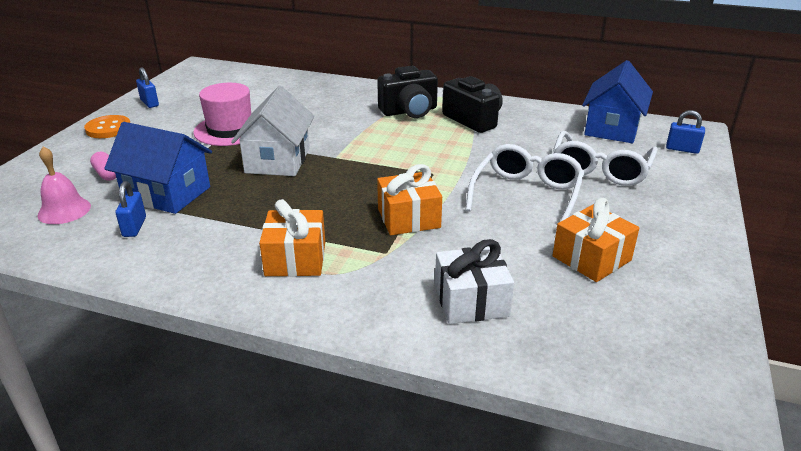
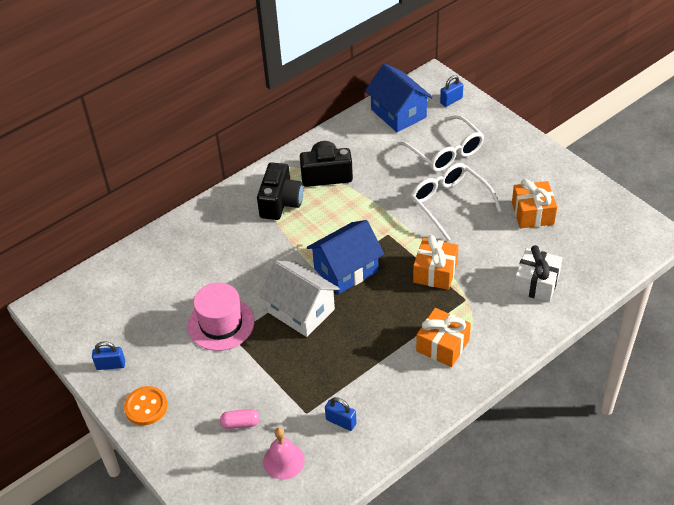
camera: 55 degrees left, 15 degrees up
(167, 193) = (304, 392): blue house -> blue house (346, 270)

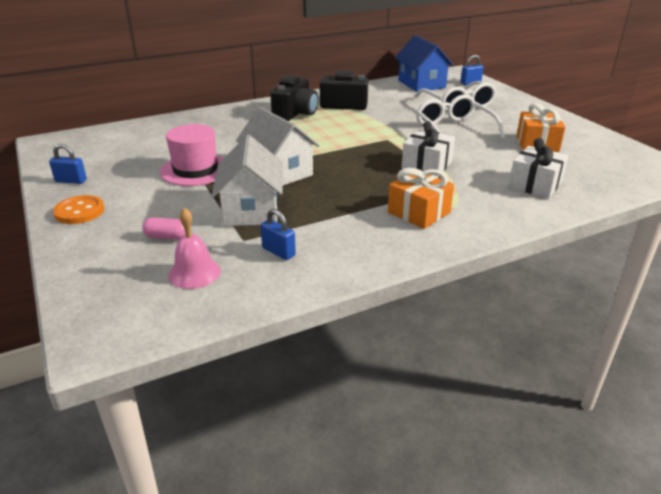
camera: 10 degrees right, 15 degrees down
(297, 372) = (251, 210): none -> white house
(346, 270) = (336, 154): blue house -> none
(435, 272) = (426, 165): orange gift -> white gift

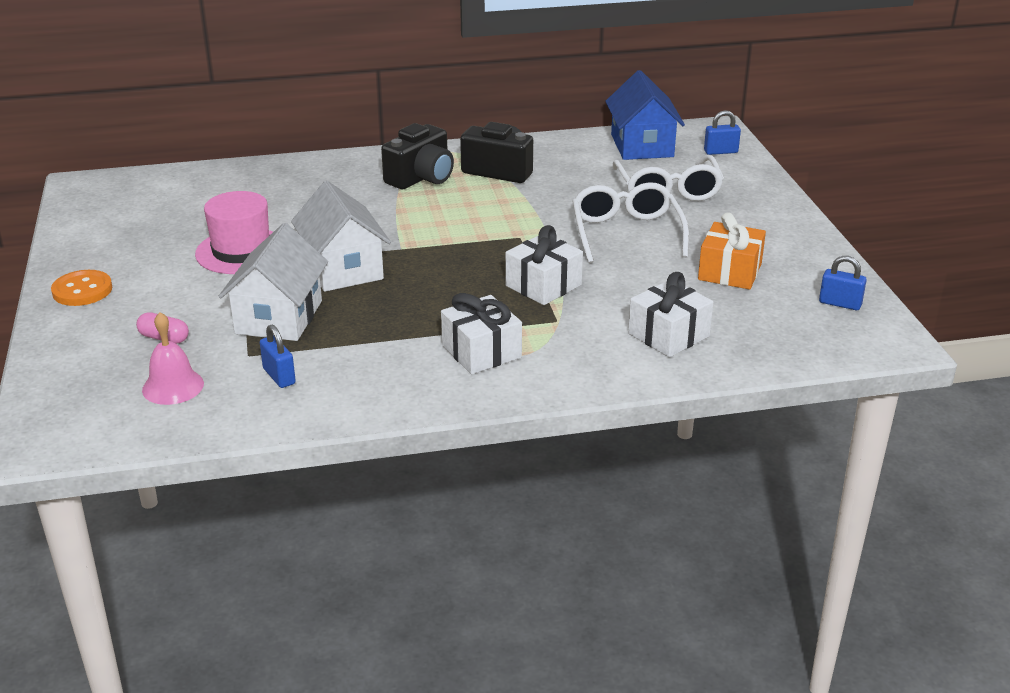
camera: 15 degrees right, 0 degrees up
(71, 181) = (88, 247): blue padlock -> blue padlock (840, 303)
(419, 212) = (481, 351): orange gift -> white gift

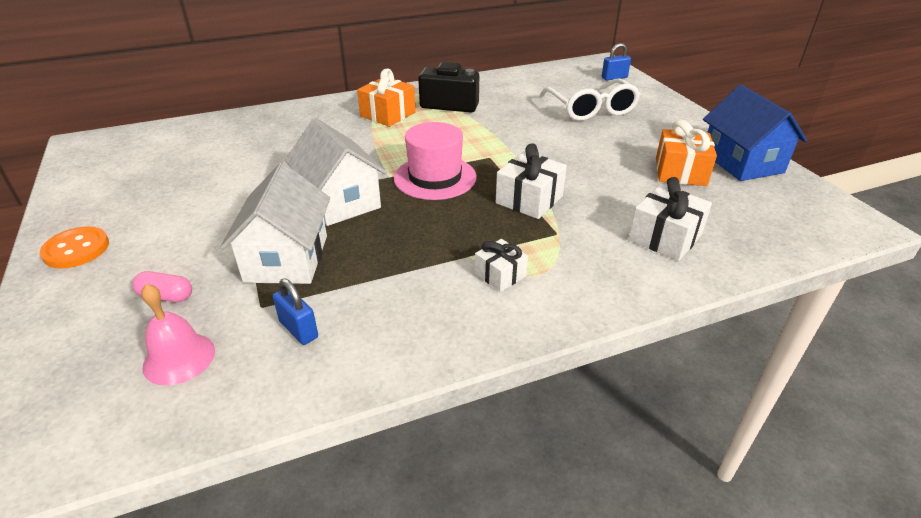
camera: 10 degrees left, 5 degrees up
(241, 251) = (239, 193): pink hat -> pink hat (435, 177)
(421, 178) = (388, 114): black camera -> orange gift
(481, 351) = (500, 275): white gift -> white gift, size x0.62
(626, 233) = (577, 146): white glasses -> none
(642, 146) = (553, 77): blue house -> blue house (742, 162)
(840, 303) = (788, 192): blue padlock -> none

